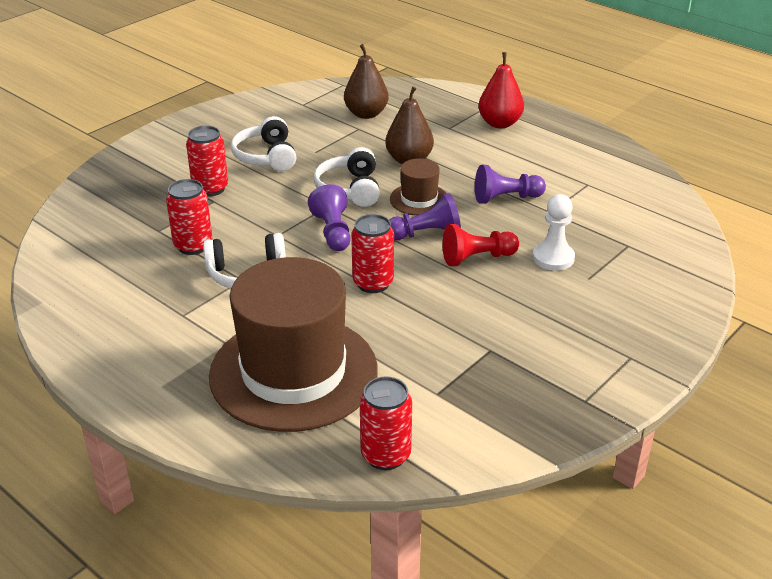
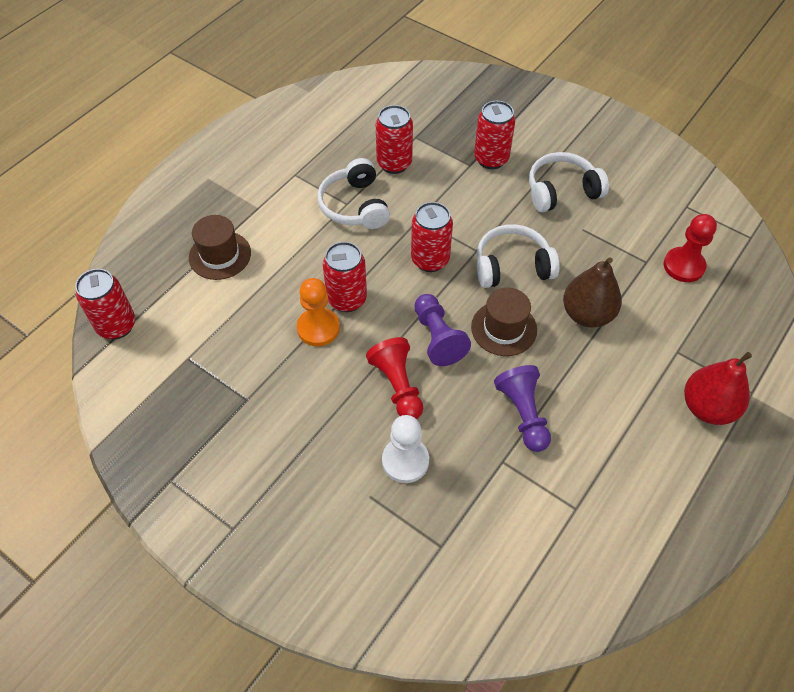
camera: 85 degrees right, 20 degrees up
(293, 372) = (220, 255): brown hat -> brown hat, size x0.44
(333, 232) = (430, 260): purple pawn -> red can
(366, 114) = (683, 266): brown pear -> red pawn
(407, 302) = (318, 328): none -> orange pawn

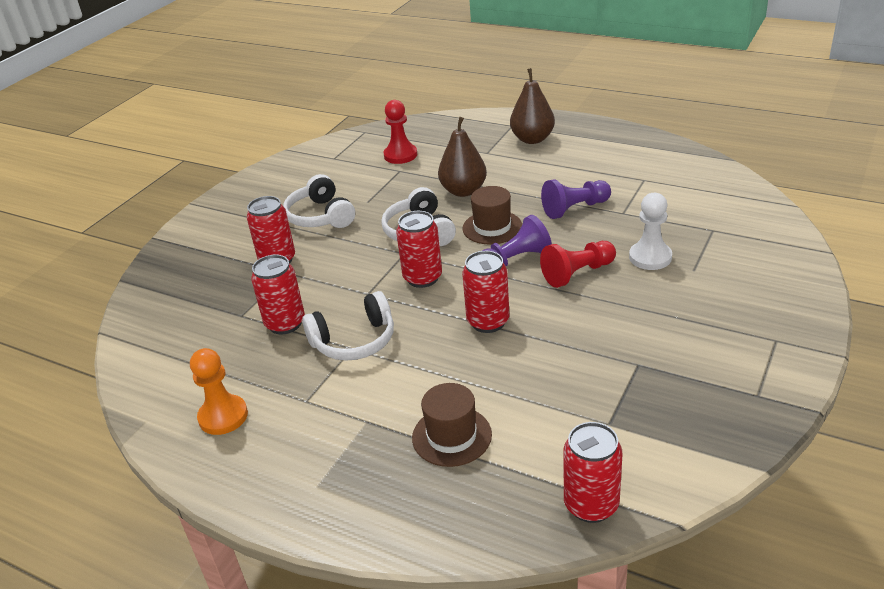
camera: 95 degrees left, 20 degrees down
(318, 328) = (531, 334): orange pawn -> orange pawn (223, 416)
(707, 408) = (532, 139): red pear -> brown pear

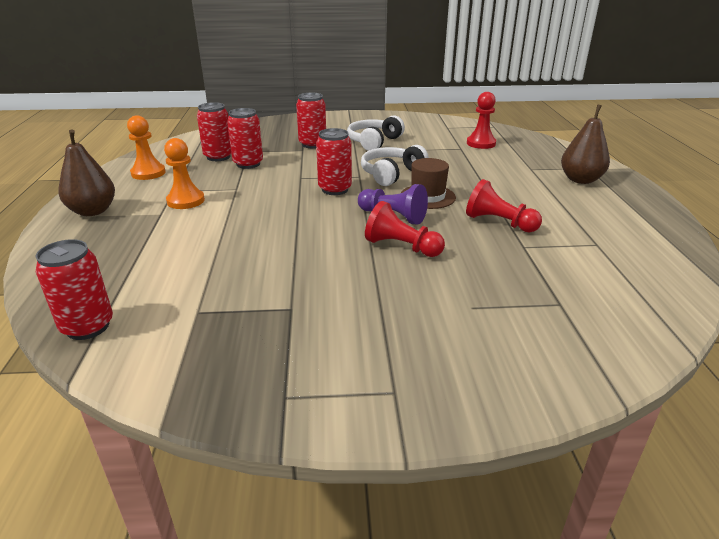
camera: 55 degrees right, 5 degrees down
(349, 394) = (186, 201): none -> orange pawn
(354, 341) = (244, 187): white headphones -> none
(451, 436) = (155, 246): brown hat -> none
(463, 191) = (464, 174): brown pear -> brown pear (93, 211)
(488, 322) = (300, 226): red can -> red can (218, 157)
(574, 209) = (499, 222): purple pawn -> red pawn
(650, 257) = (466, 277): white pawn -> none

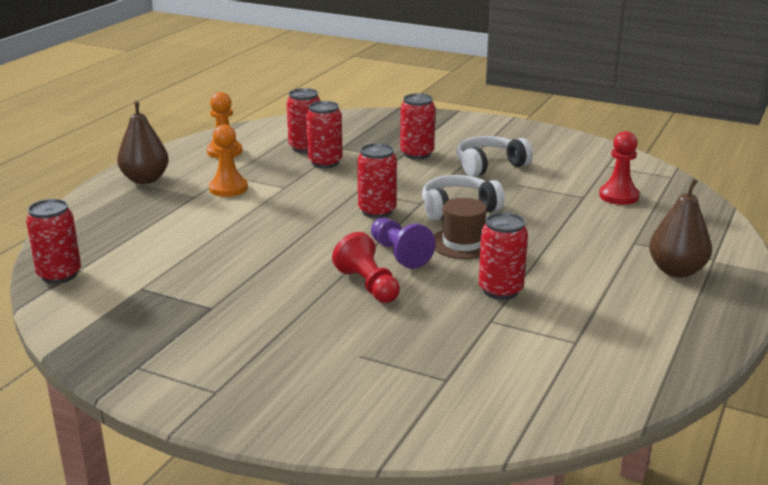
camera: 30 degrees right, 5 degrees down
(499, 222) = (500, 290): red pawn -> red can

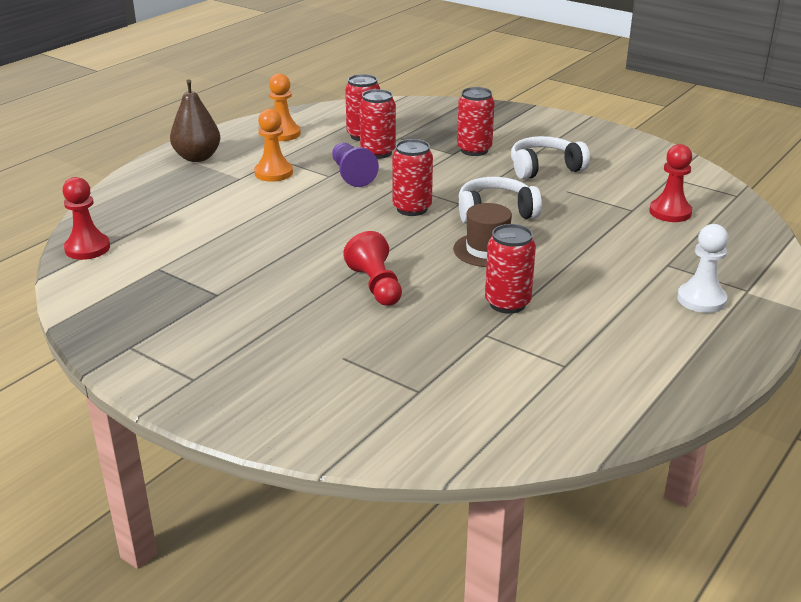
camera: 10 degrees right, 5 degrees up
(59, 275) = (87, 248): red can -> red pawn
(399, 254) = (418, 256): purple pawn -> purple pawn (352, 175)
(676, 271) = (701, 299): brown pear -> white pawn

